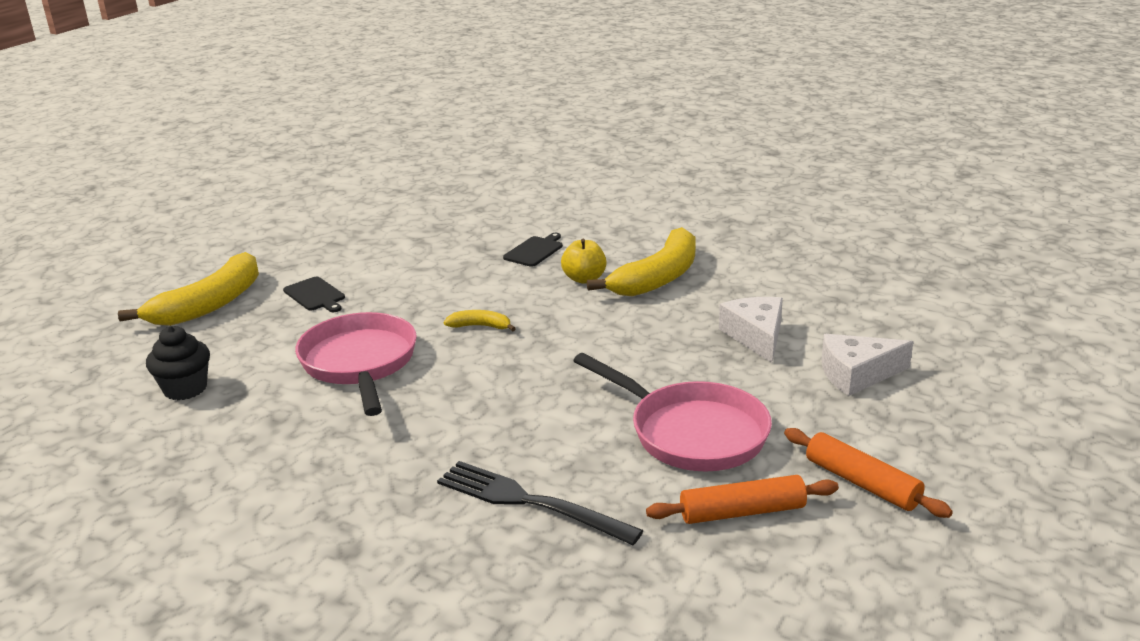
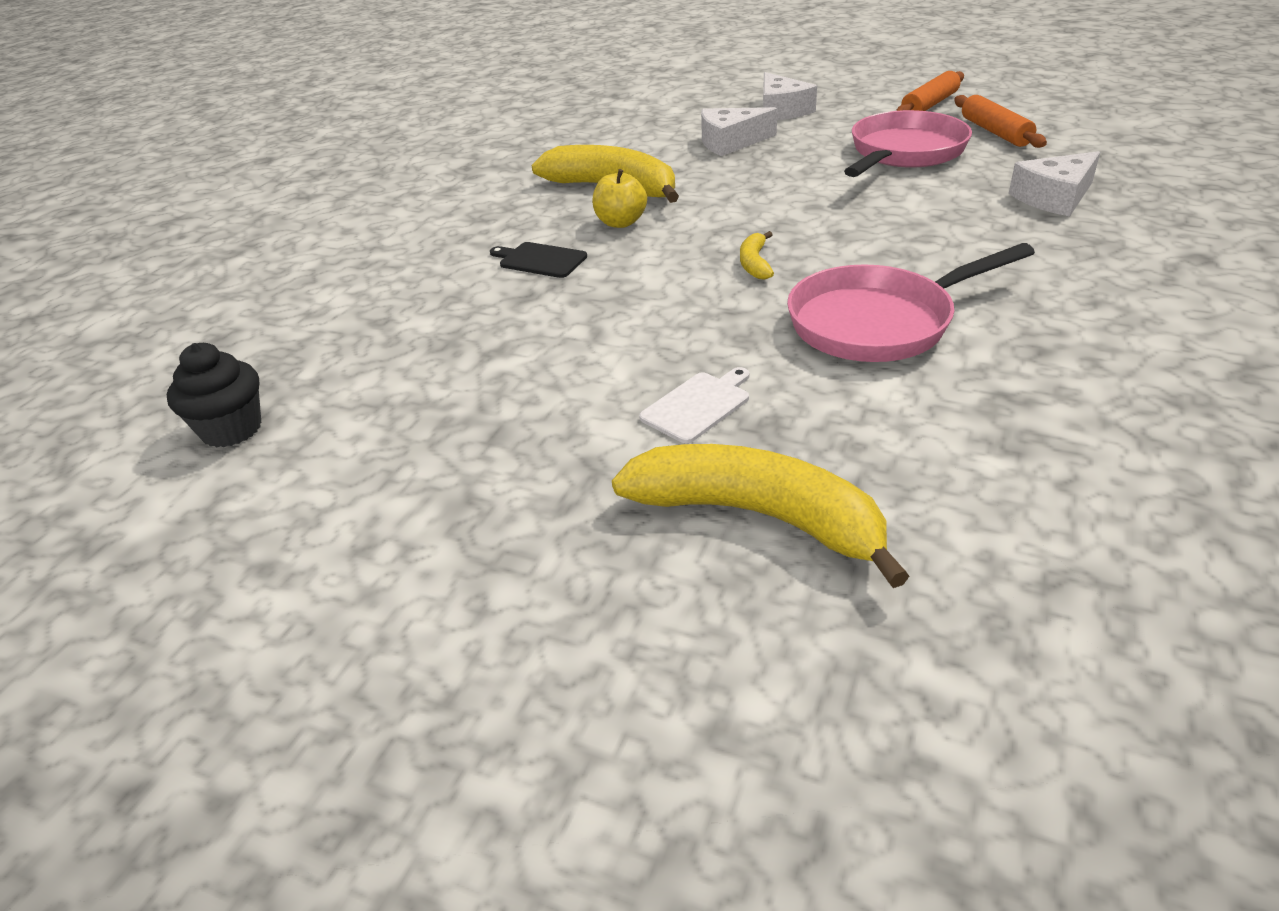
camera: 95 degrees left, 10 degrees up
(185, 389) = (1027, 450): black cupcake -> black cupcake (231, 429)
(315, 295) = (698, 405): black cutting board -> white cutting board
(528, 502) = (1054, 197): black fork -> white cheese

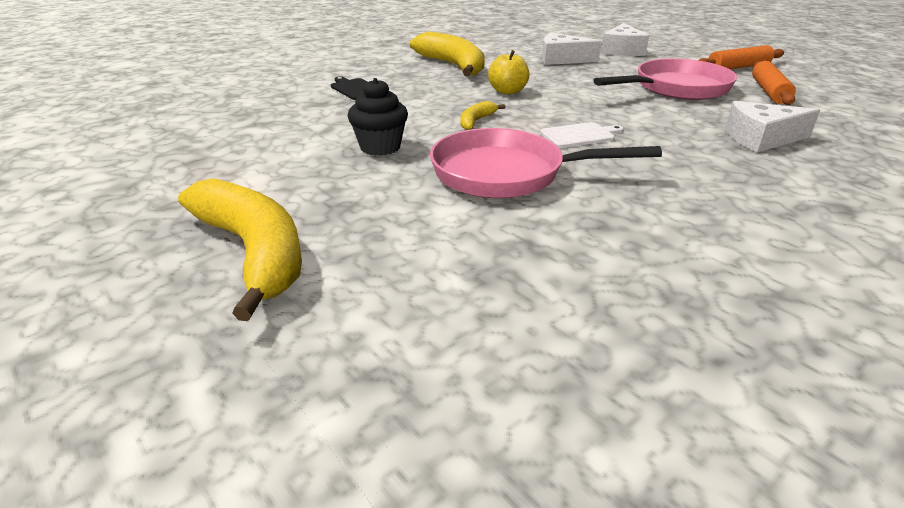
camera: 25 degrees right, 5 degrees down
(231, 429) = (91, 120): black cupcake -> black cupcake (380, 147)
(620, 222) = (429, 82): yellow apple -> yellow apple (507, 91)
(698, 405) = (320, 182): white cutting board -> white cutting board (579, 135)

